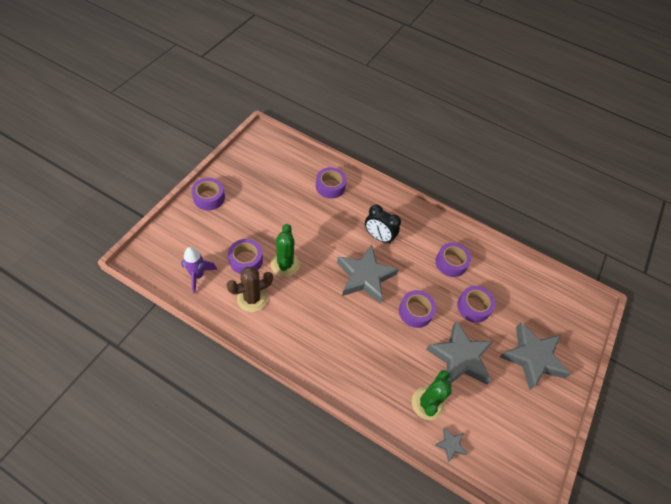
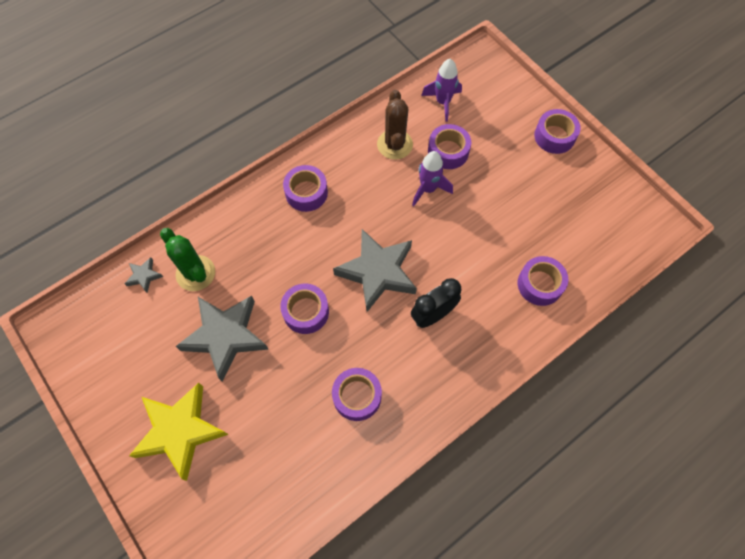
camera: 120 degrees right, 10 degrees up
(285, 264) = (428, 189): green cactus -> purple rocket
(473, 307) = (280, 391): purple tape -> purple tape (306, 193)
(532, 357) = (180, 431): grey star -> yellow star

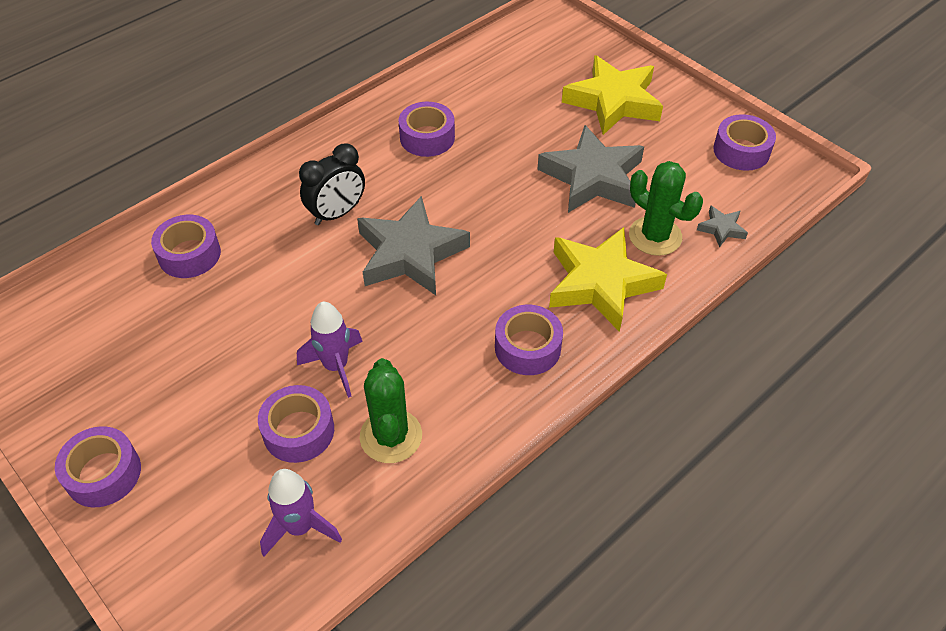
camera: 175 degrees right, 15 degrees down
(247, 236) = (601, 283): none -> yellow star
(306, 312) = (499, 206): purple tape -> purple tape (741, 151)
(394, 144) = (391, 436): brown cactus -> green cactus

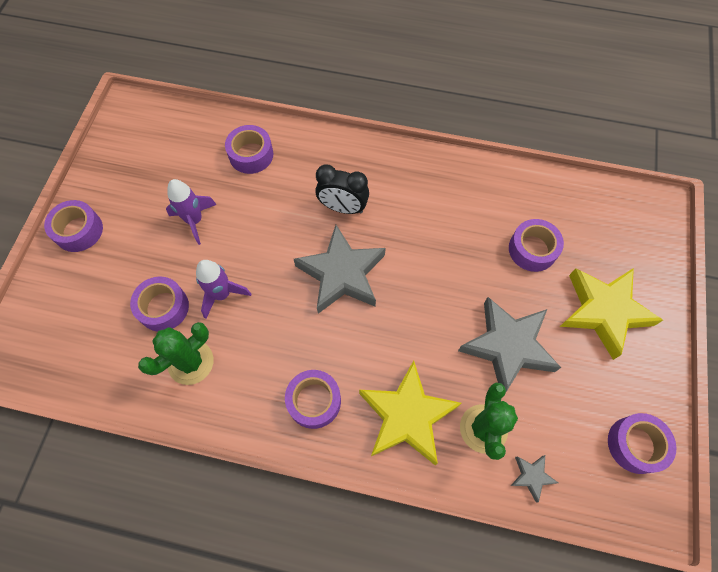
camera: 55 degrees right, 15 degrees up
(300, 527) = (100, 356): purple rocket -> purple rocket (195, 221)
(427, 137) = (454, 212): purple tape -> purple tape (532, 249)

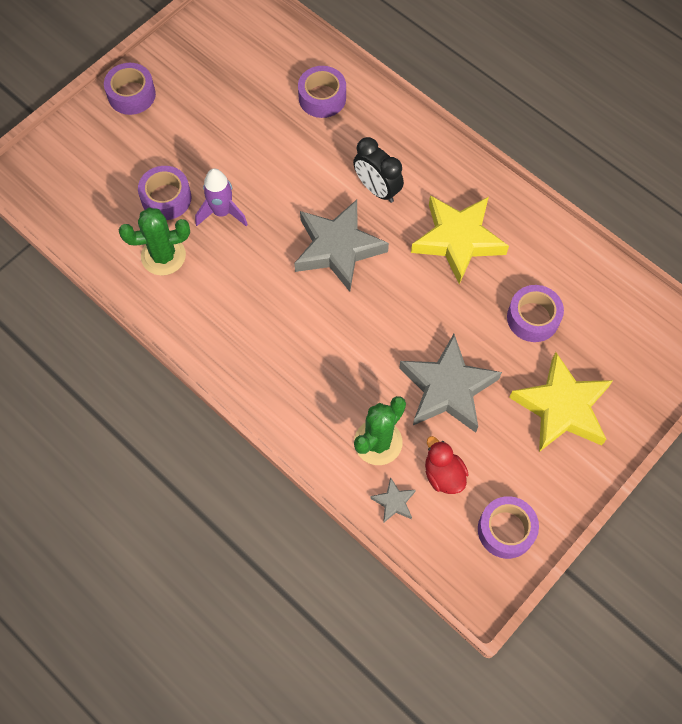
camera: 30 degrees right, 0 degrees up
(195, 221) = (235, 135): purple rocket -> none
(314, 401) = (247, 342): purple tape -> none
(407, 416) = (318, 396): yellow star -> yellow star (458, 240)
(554, 425) = (443, 474): none -> red duck

